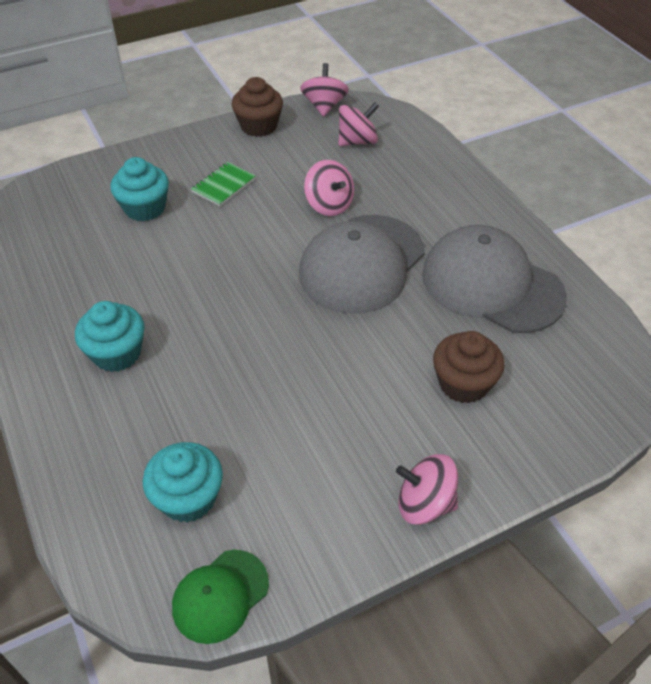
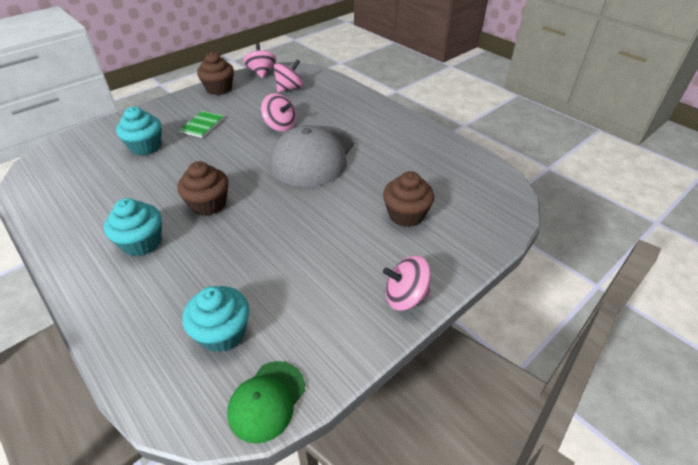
camera: 15 degrees left, 5 degrees down
(207, 314) = (208, 204): none -> brown cupcake
(491, 285) = (404, 154): grey cap -> none

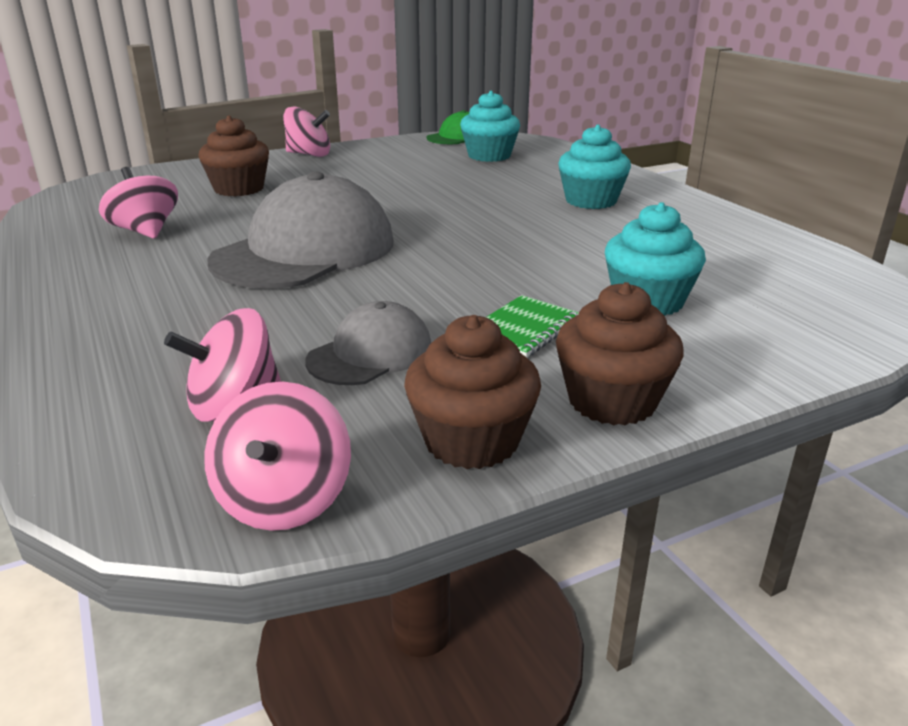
camera: 165 degrees left, 15 degrees down
(208, 204) = (504, 220): brown cupcake -> brown cupcake (612, 401)
(256, 108) = (370, 354): none -> grey cap
(280, 126) = (333, 305): pink spinning top -> pink spinning top (145, 231)

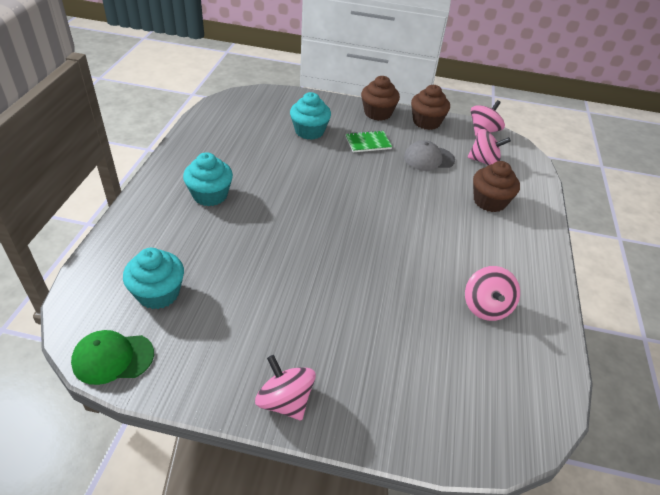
camera: 145 degrees left, 15 degrees up
(239, 189) = (396, 347): brown cupcake -> brown cupcake (489, 201)
(305, 251) = (407, 232): grey cap -> none

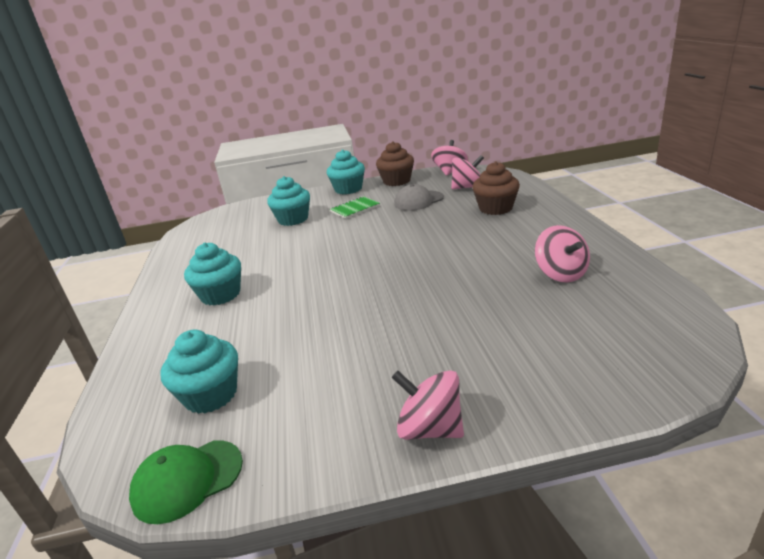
camera: 15 degrees left, 15 degrees down
(377, 113) = (348, 189): brown cupcake -> turquoise cupcake

